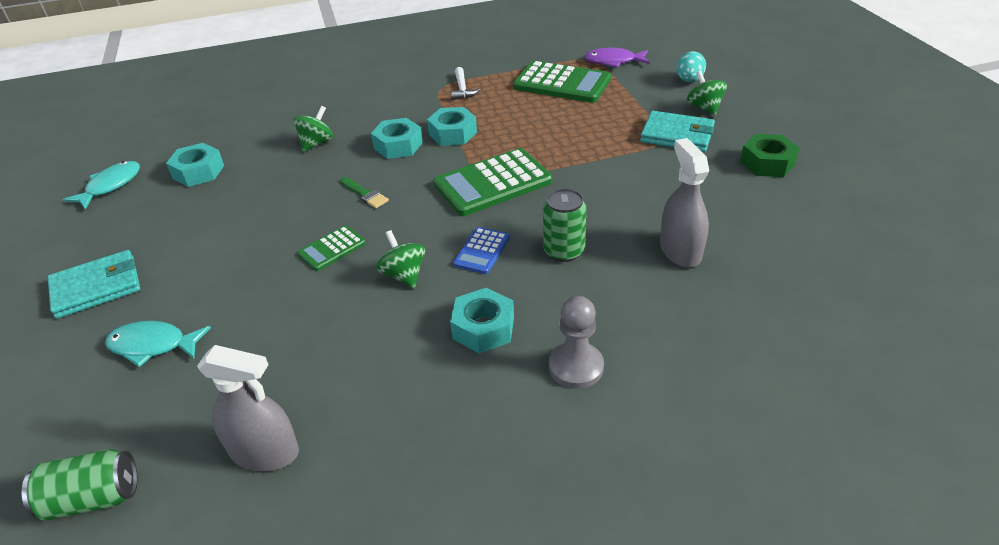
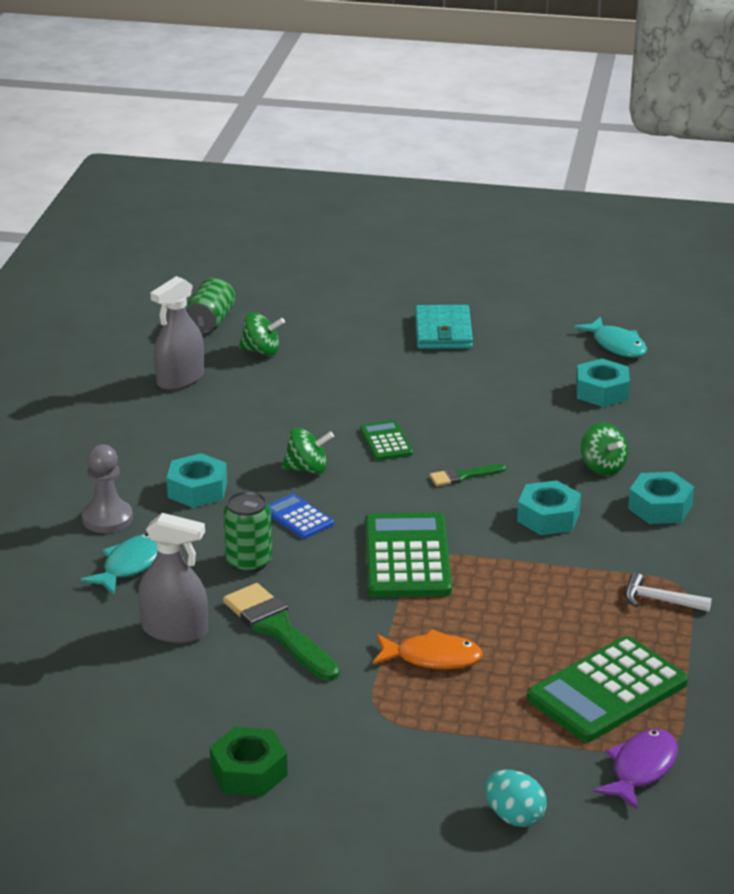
camera: 115 degrees right, 10 degrees down
(153, 345) = (339, 349): turquoise fish -> turquoise fish (131, 565)
(453, 133) = (542, 561): turquoise nut -> turquoise nut (660, 507)
(592, 139) = (432, 658): none -> orange fish
(628, 205) = (278, 630): none -> green brush
(677, 135) = (378, 730): turquoise wallet -> none
(704, 108) = (423, 790): green spinning top -> green spinning top (261, 351)

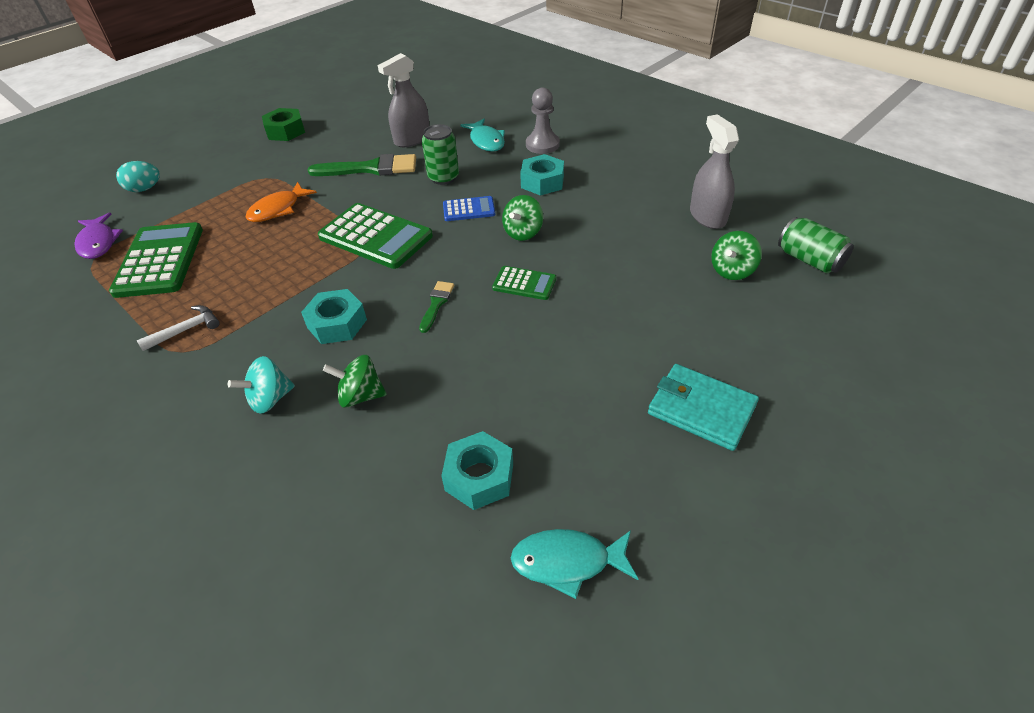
camera: 125 degrees right, 15 degrees up
(660, 507) = (270, 399): turquoise nut -> turquoise spinning top

